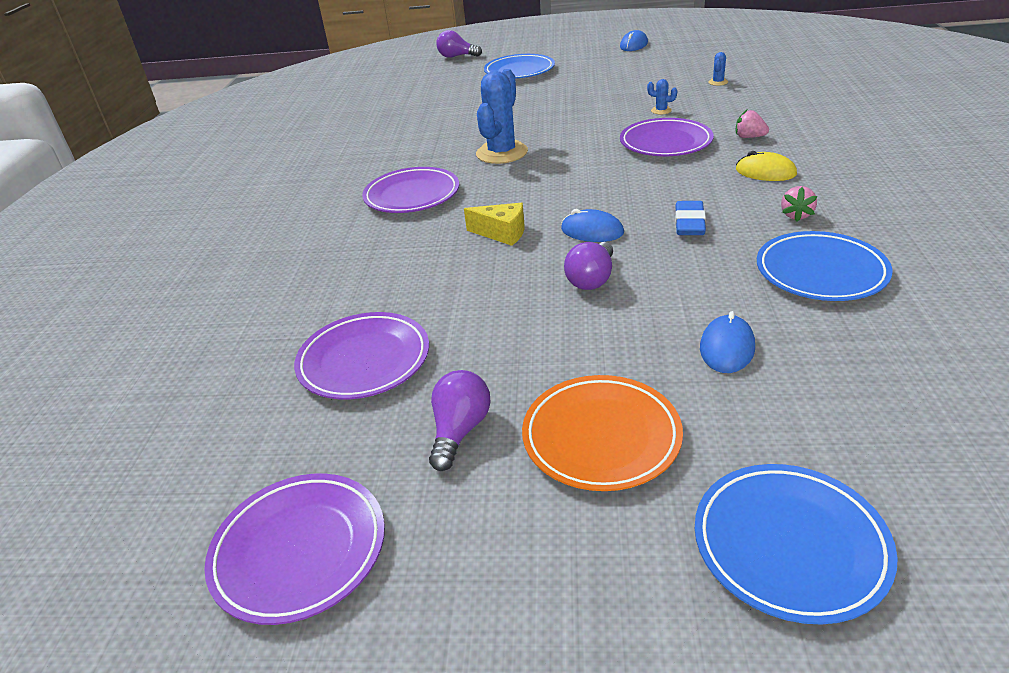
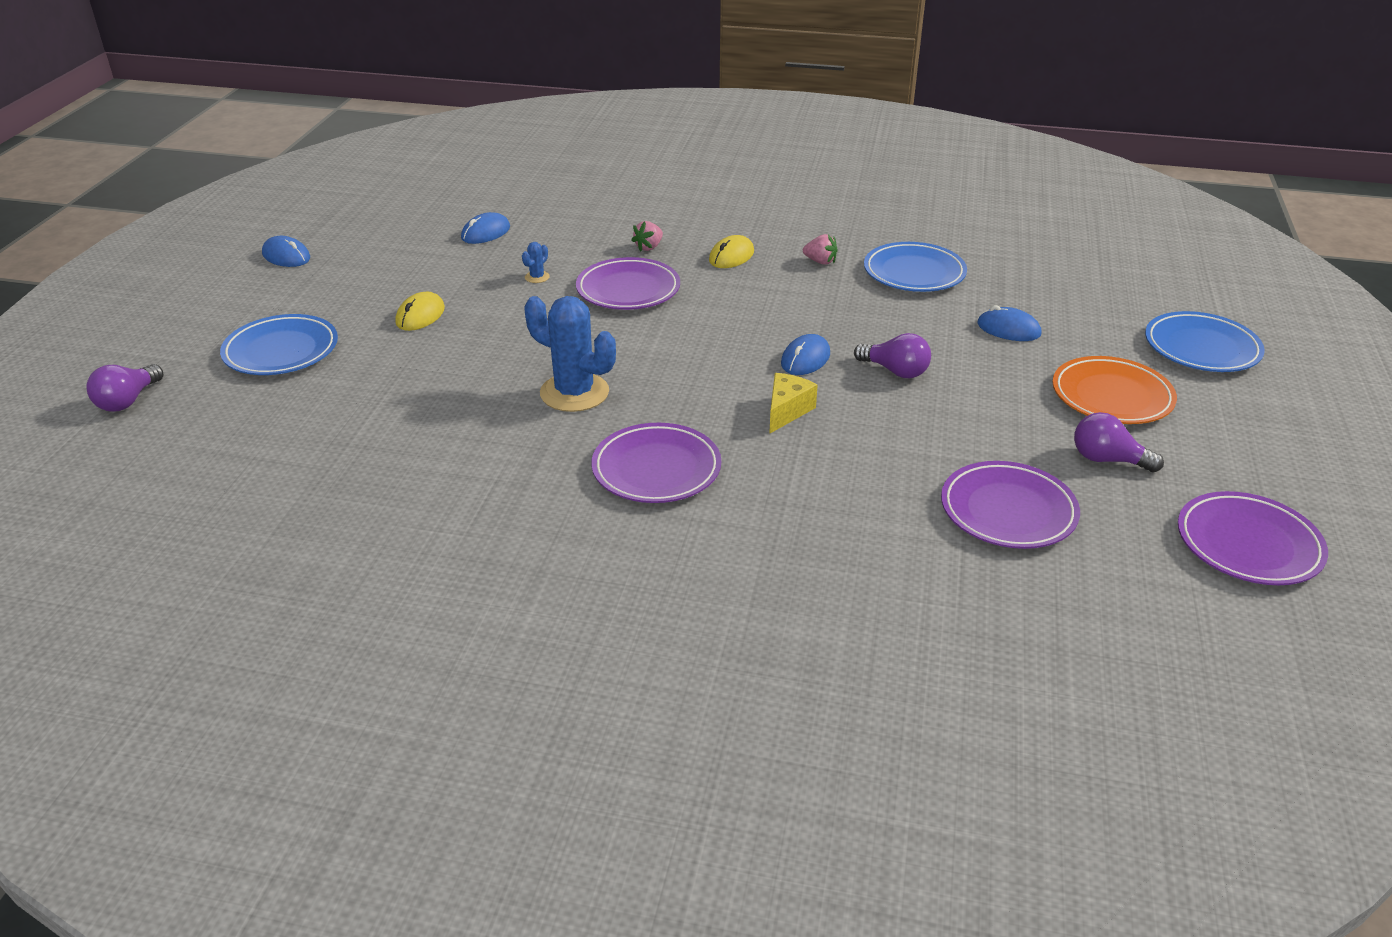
camera: 85 degrees left, 0 degrees up
(581, 91) = (420, 315): none -> yellow mouse
(689, 223) = (812, 309): blue eraser -> none
(718, 82) = (485, 233): blue cactus -> blue mouse

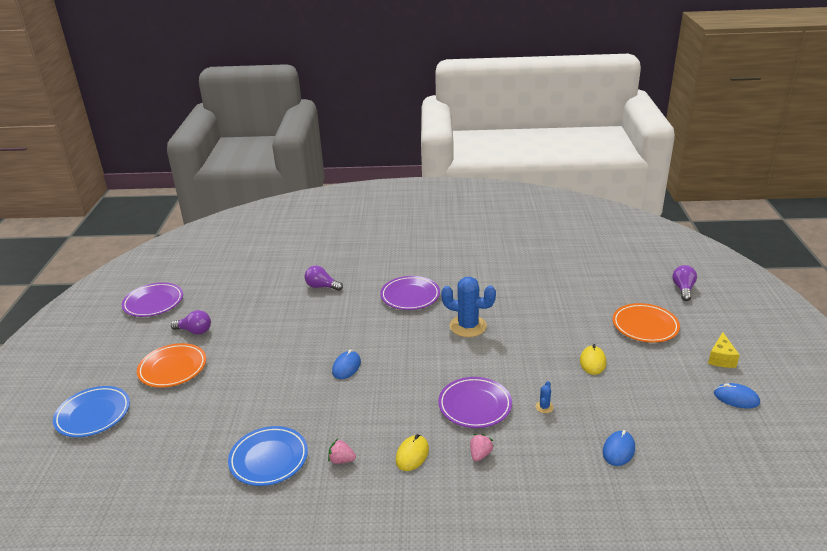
camera: 170 degrees right, 5 degrees down
(281, 351) = (645, 326): blue plate -> orange plate
(787, 411) = (353, 333): yellow cheese -> yellow cheese (721, 358)
(895, 371) = (293, 366): purple light bulb -> purple light bulb (322, 287)
(1008, 329) = (214, 411): blue mouse -> none
(1008, 511) = (252, 301): purple plate -> none

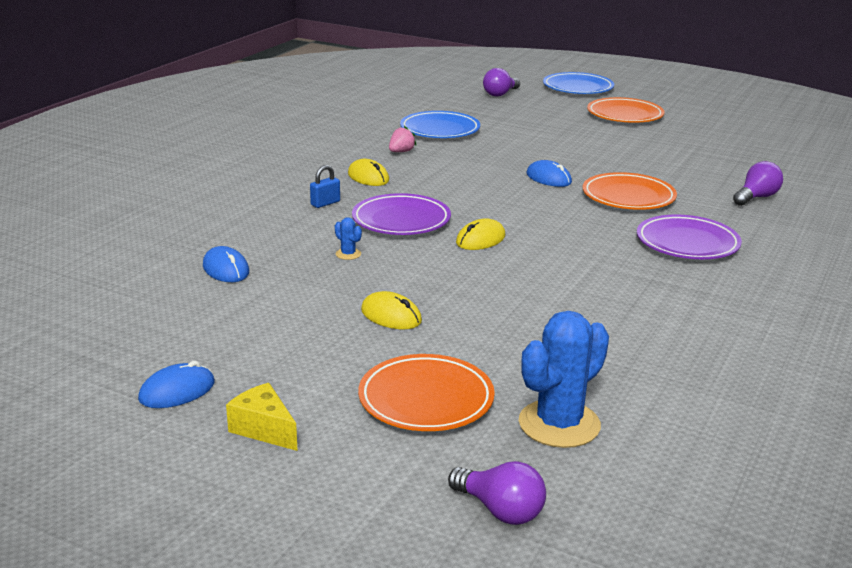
camera: 115 degrees right, 5 degrees down
(153, 303) = (773, 119): purple plate -> none
(195, 331) = (692, 129): purple light bulb -> purple light bulb (500, 94)
(356, 328) = (628, 197): none -> orange plate
(468, 326) = (569, 259): blue cactus -> blue cactus (559, 424)
(472, 363) = (480, 239): none -> yellow mouse
(480, 454) = (325, 203): pink strawberry -> blue padlock

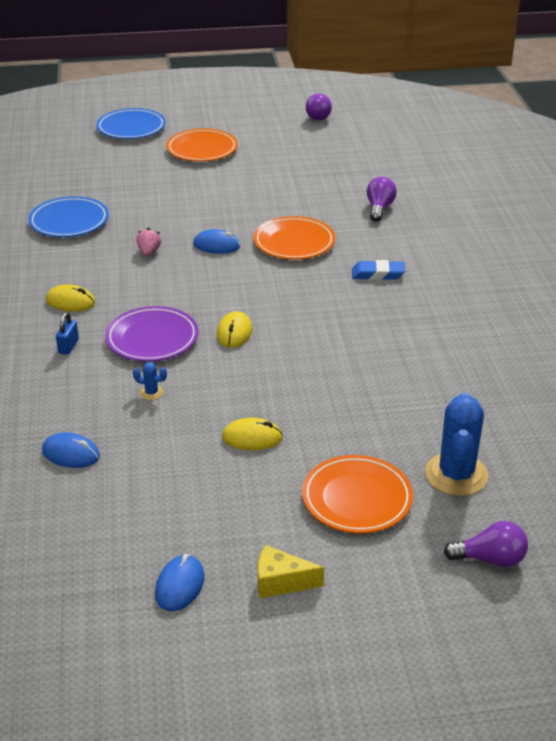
camera: 35 degrees left, 10 degrees up
(401, 152) = (65, 261): pink strawberry -> pink strawberry (149, 252)
(500, 94) = (73, 158): purple light bulb -> purple light bulb (318, 116)
(687, 243) = (378, 274): purple plate -> blue eraser

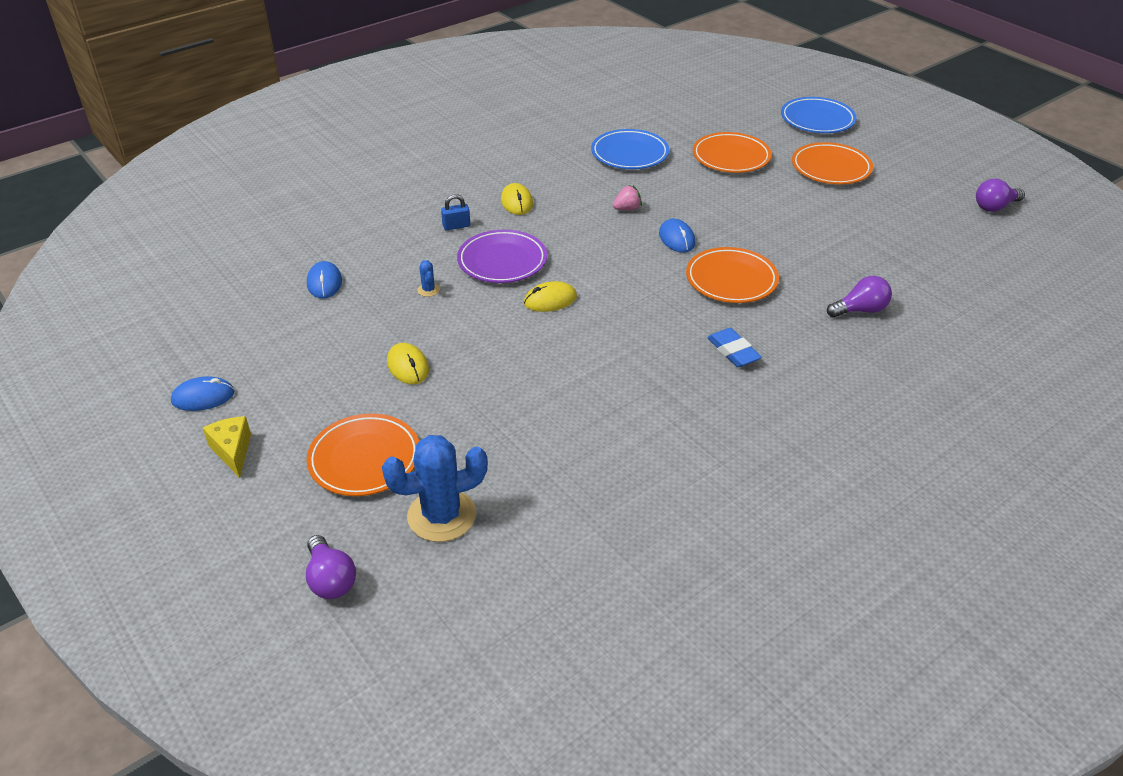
camera: 60 degrees right, 5 degrees up
(135, 181) = (731, 157): none -> orange plate

